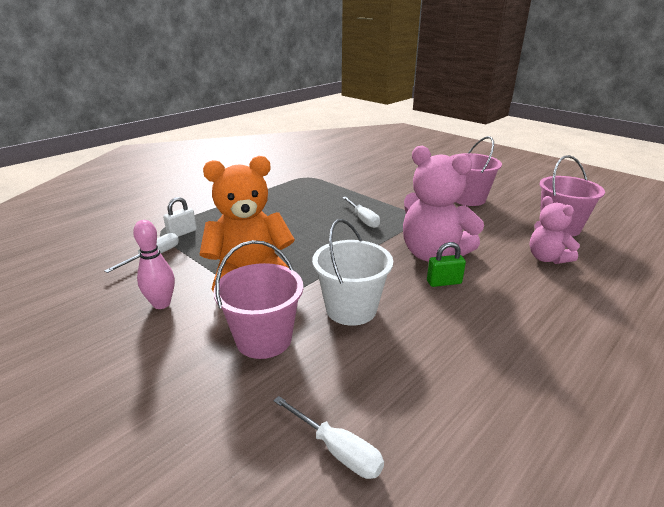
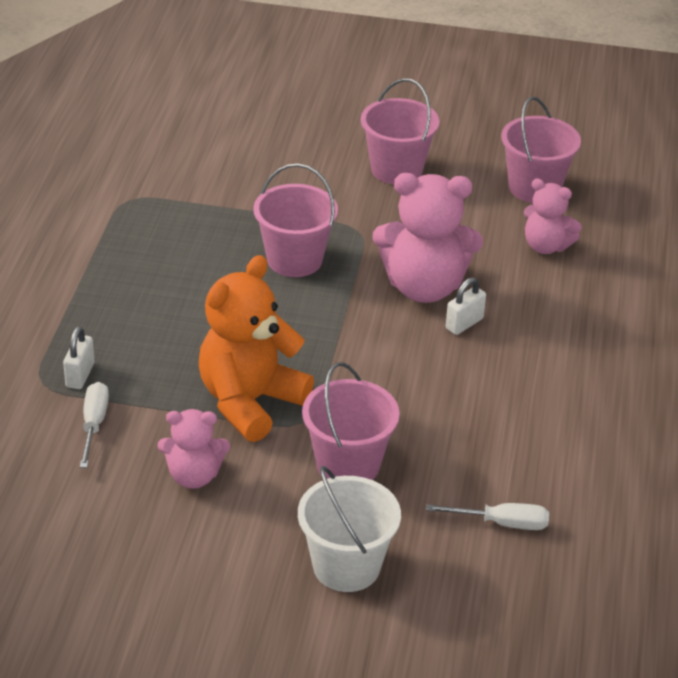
camera: 35 degrees left, 10 degrees up
(161, 304) = (194, 476): pink bowling pin -> pink teddy bear
(351, 309) = (399, 396): white bucket -> white bucket (346, 566)
(363, 219) = (294, 260): white screwdriver -> pink bucket
(444, 282) = (464, 324): green padlock -> white padlock

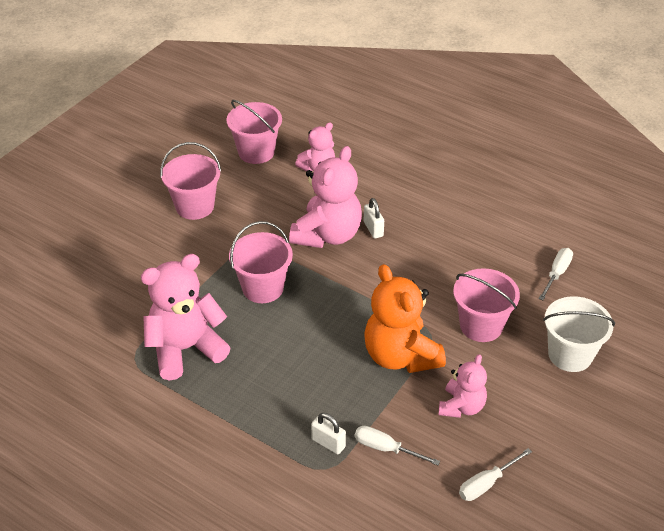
camera: 65 degrees left, 5 degrees up
(79, 525) = (486, 483): none -> white screwdriver
(163, 230) = (186, 349): none -> pink teddy bear

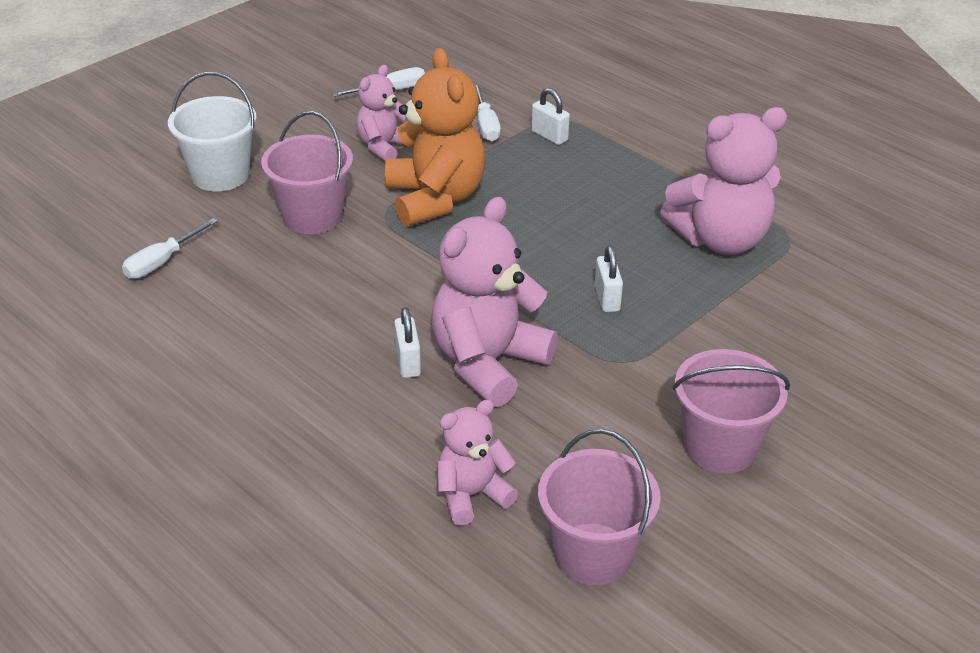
camera: 170 degrees left, 5 degrees down
(263, 288) = (607, 298): pink bucket -> white padlock
(386, 448) = (486, 125): white screwdriver -> white screwdriver turned 45 degrees clockwise

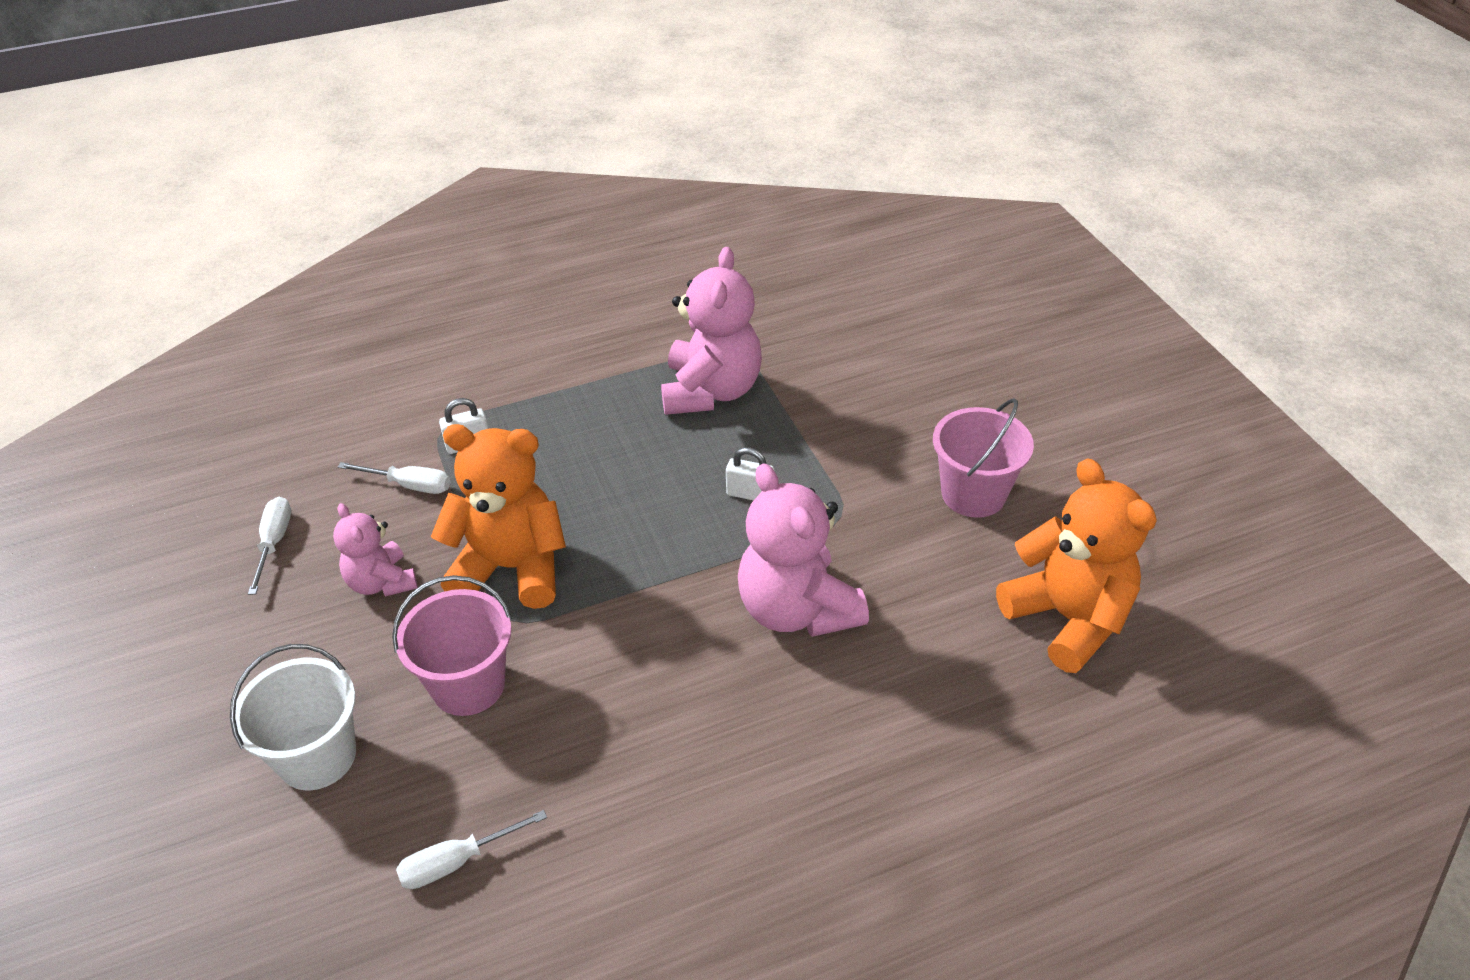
camera: 65 degrees left, 5 degrees up
(162, 262) = (457, 862): white screwdriver -> white screwdriver turned 90 degrees clockwise
(408, 362) = (765, 672): white padlock -> none
(472, 495) = (970, 679): pink teddy bear -> none
(593, 554) = (1068, 618): pink bucket -> orange teddy bear

